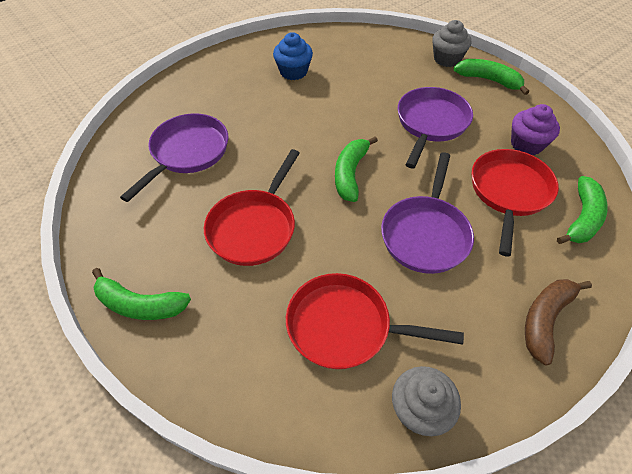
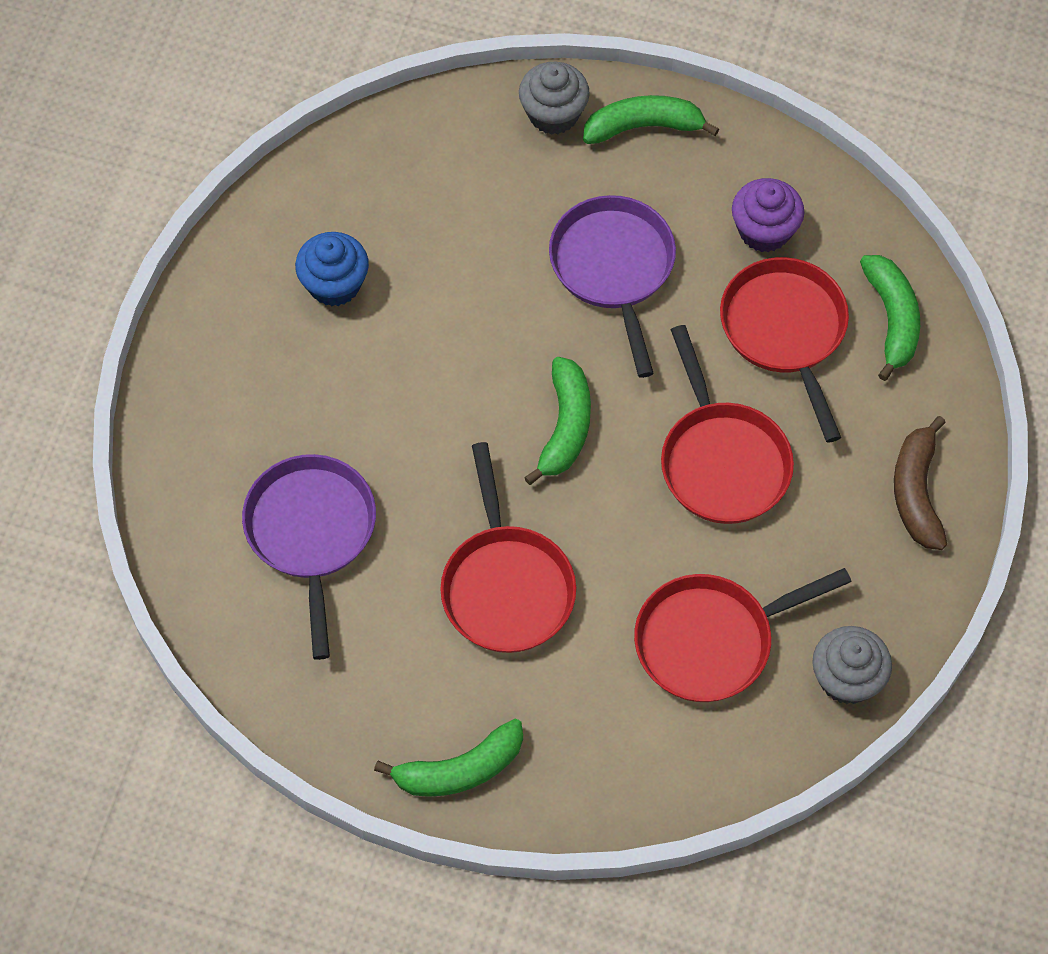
camera: 35 degrees left, 10 degrees up
(350, 174) = (565, 427): green banana -> green banana turned 150 degrees counterclockwise
(425, 234) = (722, 461): purple pan -> red pan

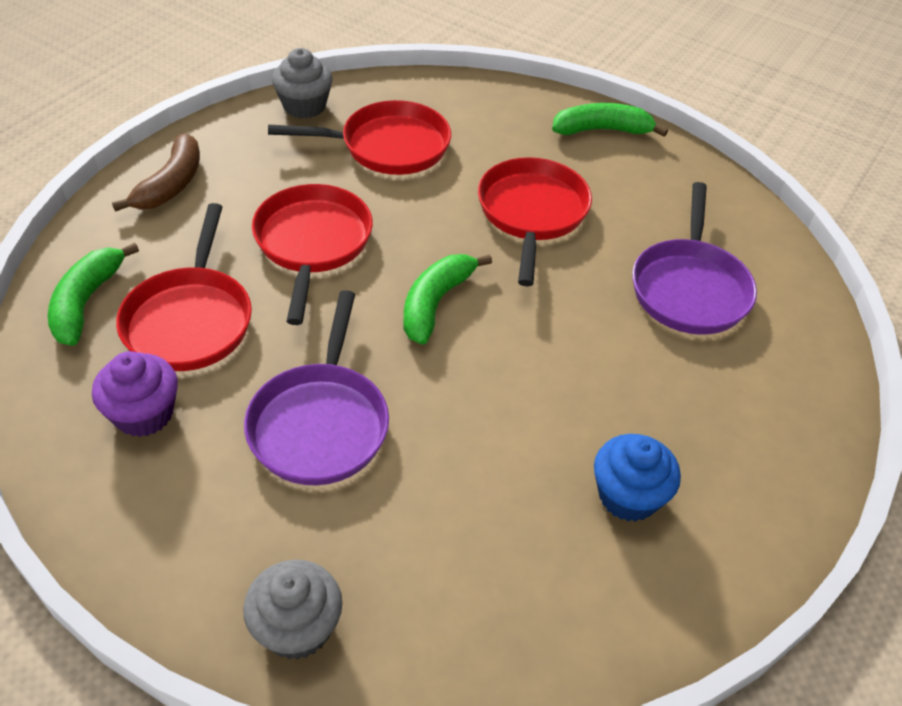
camera: 165 degrees left, 15 degrees down
(644, 127) = (197, 573): green banana -> none

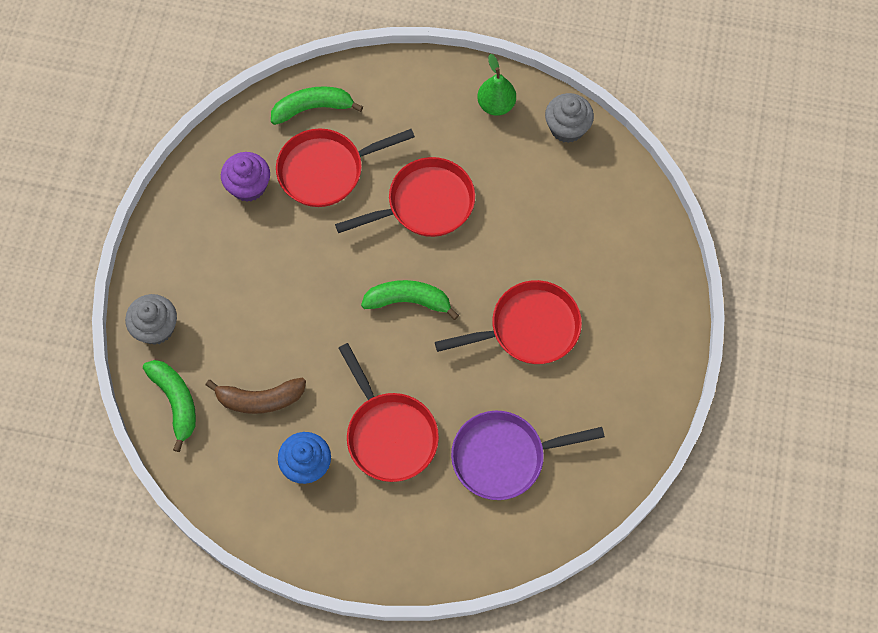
camera: 70 degrees right, 20 degrees up
(171, 184) = (437, 92): brown banana -> brown banana (260, 399)
(231, 145) = (496, 105): none -> green pear
(320, 423) = (283, 279): purple pan -> none
(388, 146) = (551, 204): red pan -> red pan (389, 434)
(602, 130) = (658, 345): green banana -> green banana (176, 402)

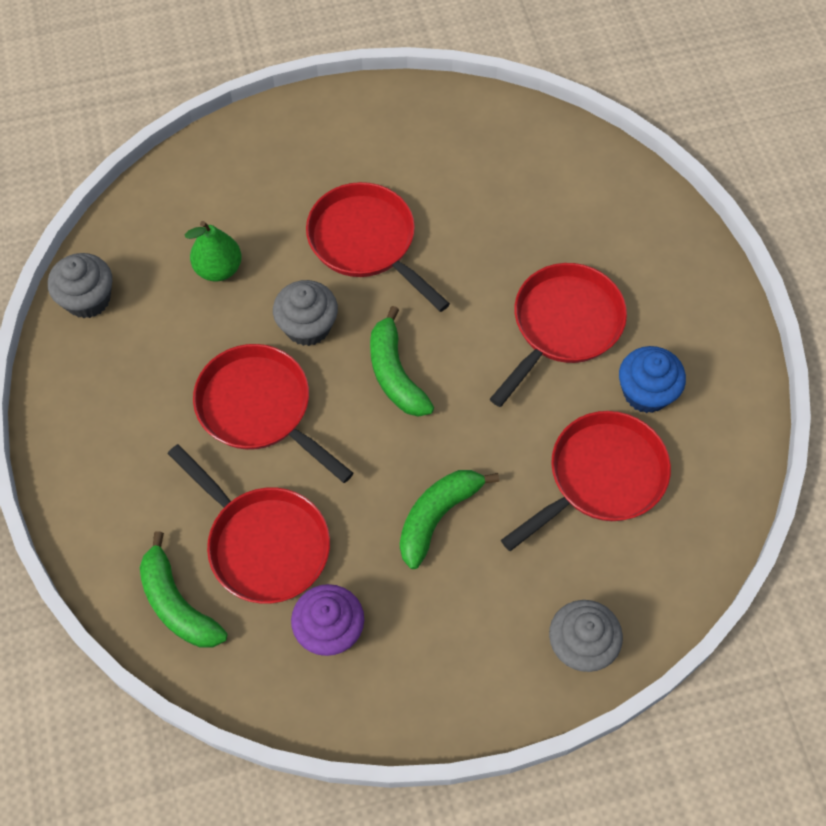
camera: 115 degrees left, 5 degrees down
(176, 402) = (658, 571): green banana -> green banana (437, 516)
(260, 399) = (601, 477): brown banana -> red pan
(475, 259) = (307, 326): none -> grey cupcake
(496, 105) = (85, 387): green pear -> green pear (218, 269)
(504, 457) = (525, 210): purple pan -> none

